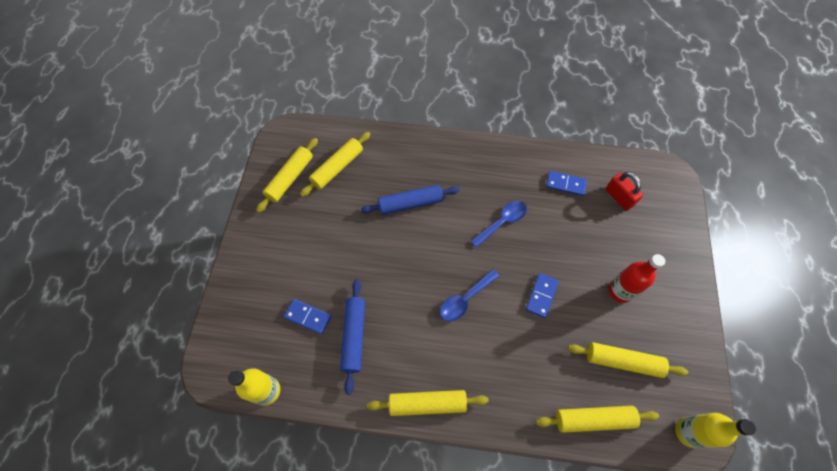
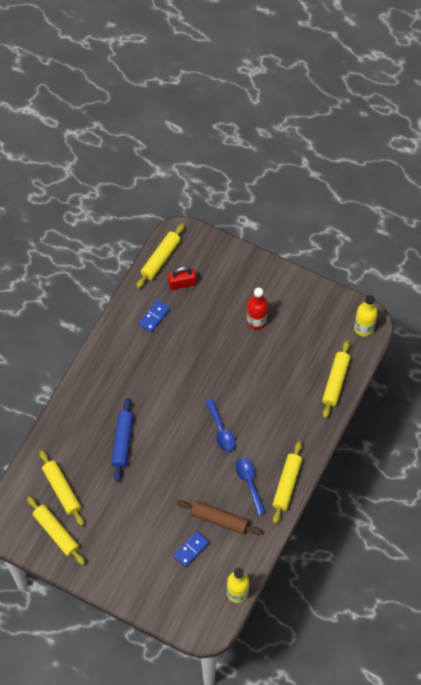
camera: 70 degrees left, 0 degrees up
(354, 336) = (219, 519): blue rolling pin -> brown rolling pin
(502, 222) = (168, 378): blue spoon -> blue spoon (249, 483)
(541, 296) = (239, 376): blue domino -> none
(623, 362) = (306, 344): yellow rolling pin -> yellow rolling pin (161, 259)

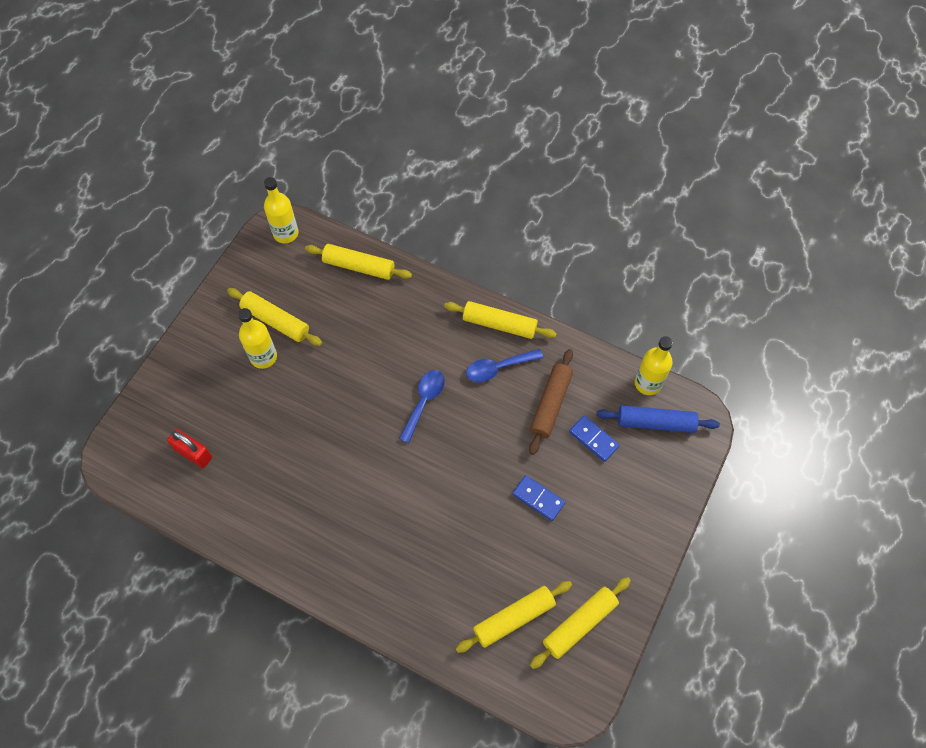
camera: 90 degrees left, 0 degrees up
(123, 442) = (439, 532): blue rolling pin -> blue rolling pin (655, 422)
(154, 316) = (243, 491): blue domino -> blue domino (538, 498)
(161, 259) = (148, 483): yellow rolling pin -> yellow rolling pin (276, 321)
(182, 283) = (193, 453): red padlock -> red padlock turned 45 degrees counterclockwise
(221, 430) = (424, 402): blue spoon -> blue spoon turned 45 degrees counterclockwise
(256, 321) = (263, 357): red bottle -> yellow bottle

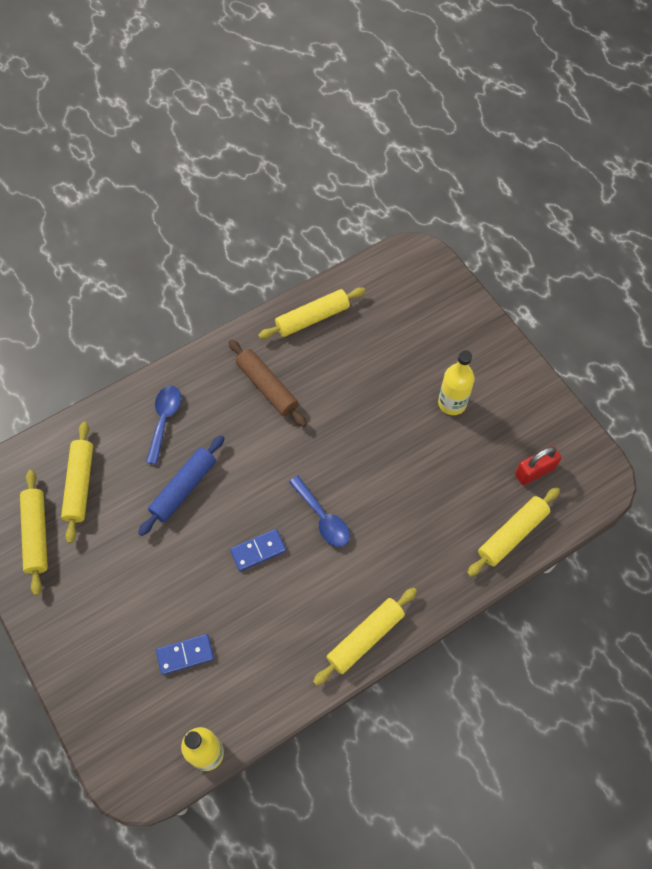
camera: 120 degrees right, 0 degrees up
(193, 453) = (386, 312): red padlock -> red padlock (534, 471)
(276, 321) = (487, 430): yellow rolling pin -> yellow rolling pin (312, 318)
(286, 233) = (590, 483): yellow bottle -> none
(498, 368) = (317, 607): blue spoon -> blue spoon (164, 420)
(538, 498) = (164, 566): blue domino -> blue domino (258, 551)
(550, 404) = (247, 635): brown rolling pin -> brown rolling pin (267, 387)
(655, 422) = (161, 730): blue rolling pin -> blue rolling pin (184, 488)

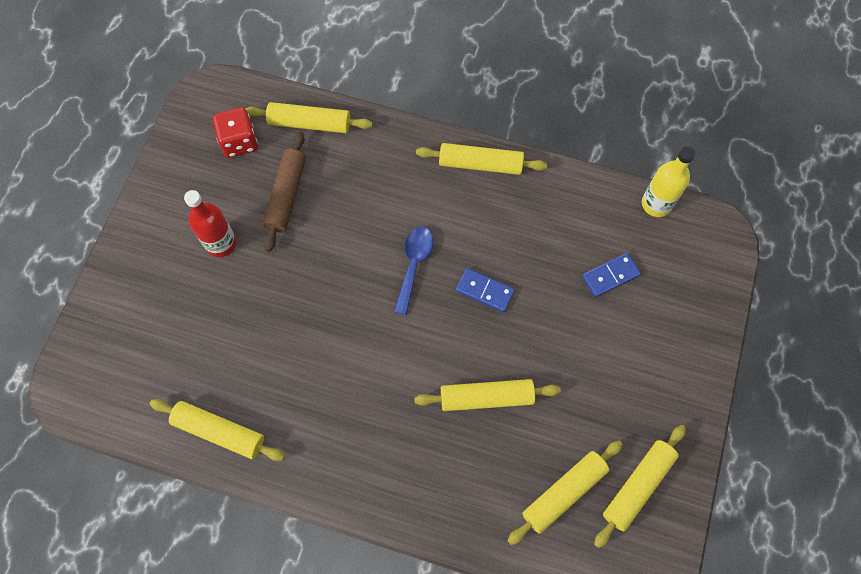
camera: 130 degrees left, 5 degrees up
(164, 420) = (439, 475): blue spoon -> none
(184, 488) = (486, 397): blue rolling pin -> yellow rolling pin
(185, 655) = (610, 276): blue domino -> blue domino turned 60 degrees counterclockwise
(267, 387) = (329, 411): brown rolling pin -> brown rolling pin (286, 195)
(452, 403) = (221, 243): yellow bottle -> red bottle
(534, 471) = (239, 142): red padlock -> red dice

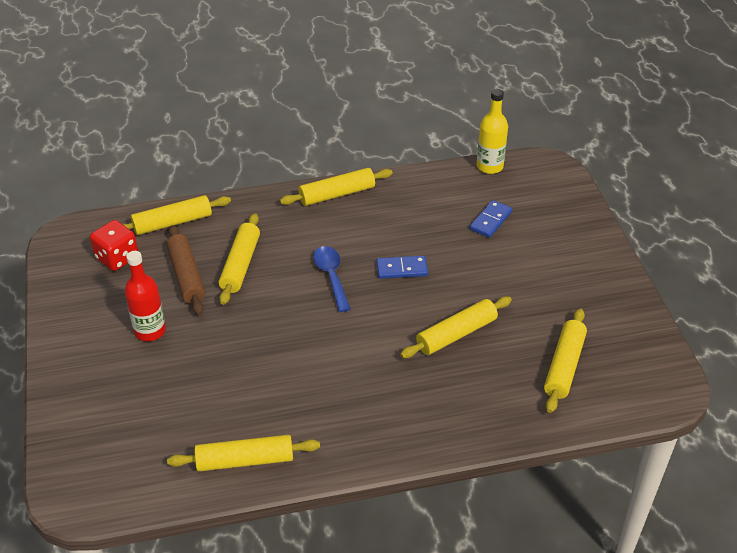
camera: 30 degrees left, 25 degrees down
(637, 486) = (614, 336): yellow rolling pin -> yellow rolling pin (240, 265)

